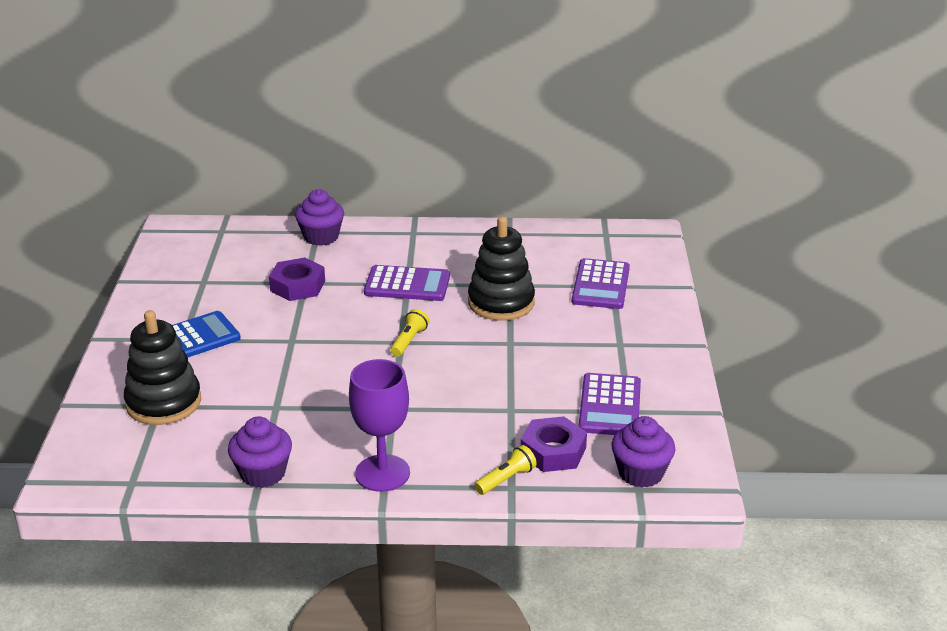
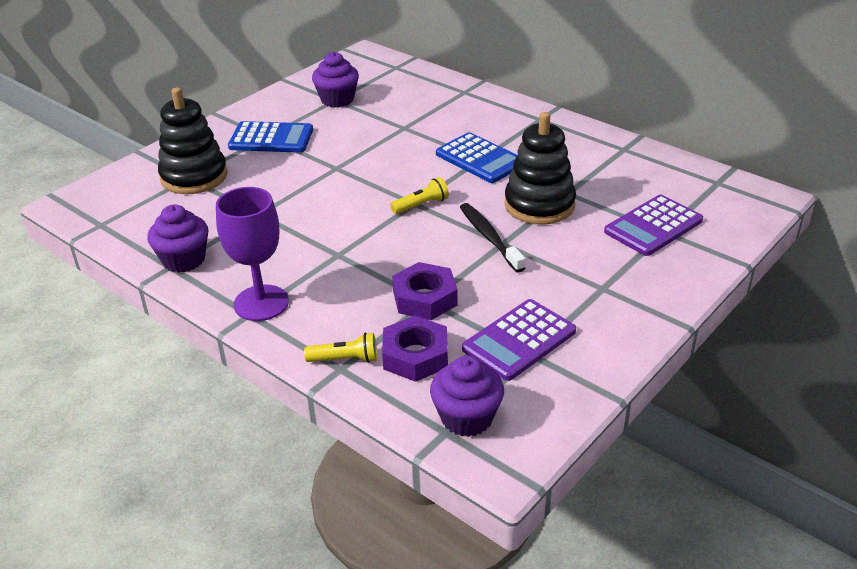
camera: 40 degrees right, 5 degrees up
(297, 286) = (395, 128): purple nut -> purple nut (425, 298)
(321, 237) = (462, 97): purple cupcake -> purple cupcake (337, 99)
(407, 284) = (480, 159): purple calculator -> blue calculator
(495, 343) = (489, 238): none -> black toothbrush

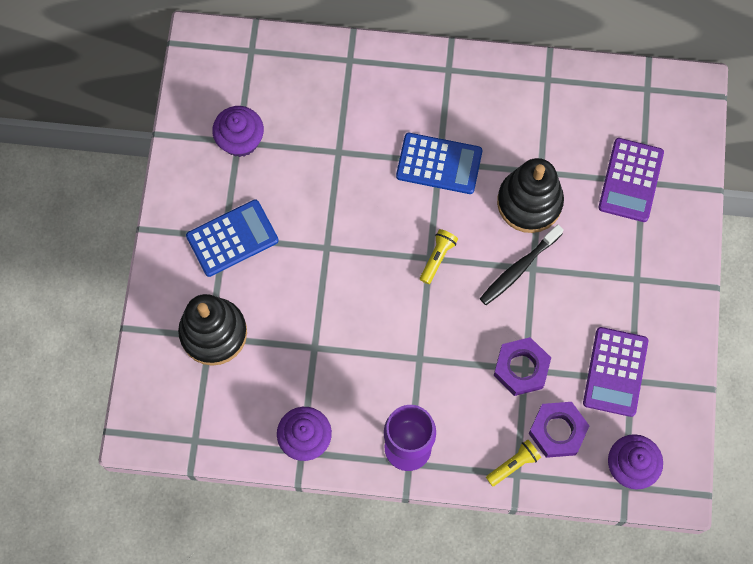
camera: 35 degrees left, 35 degrees up
(489, 238) = (519, 268): black toothbrush -> black toothbrush turned 75 degrees counterclockwise

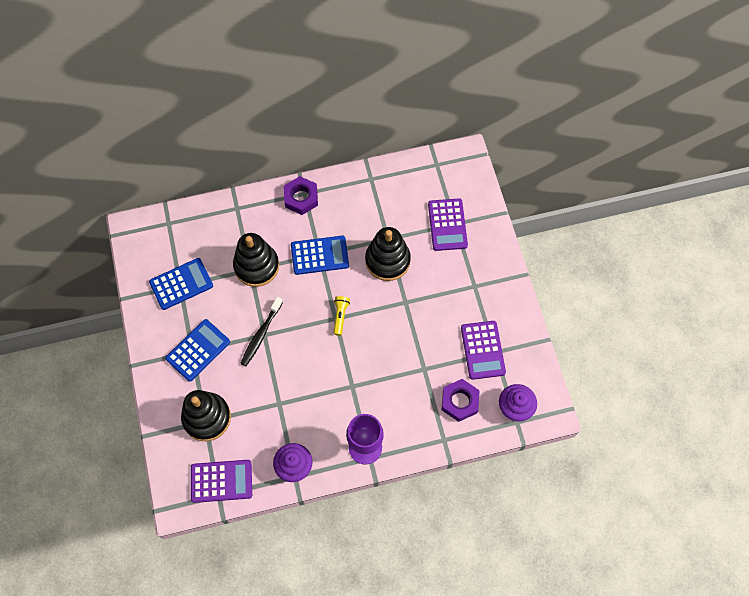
camera: 20 degrees left, 5 degrees down
(204, 423) = (221, 481): none -> purple calculator
(240, 140) = (181, 284): purple cupcake -> blue calculator
(348, 150) = (256, 266): none -> black stacking toy
(513, 464) = (439, 434): yellow flashlight -> none
(519, 268) = (396, 305): black toothbrush -> black toothbrush (261, 334)
(521, 368) = (421, 369): purple nut -> purple nut (301, 198)

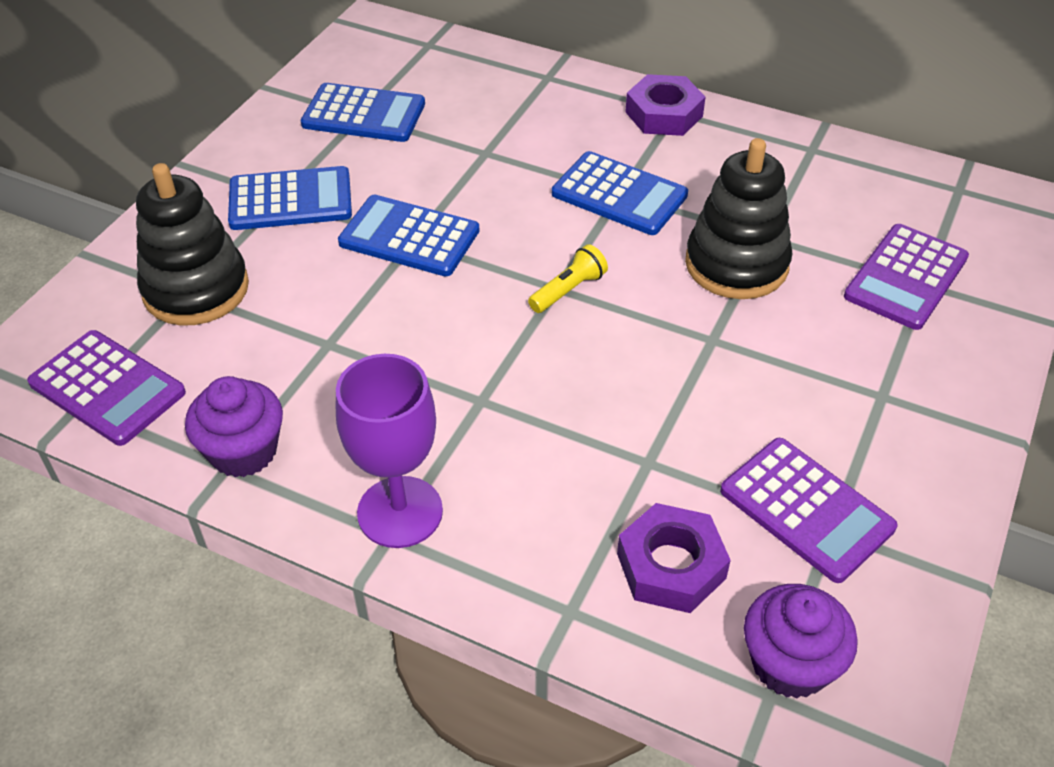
camera: 40 degrees right, 20 degrees down
(256, 266) = (500, 154): black stacking toy -> none
(261, 334) = (409, 237): black toothbrush -> blue calculator
(483, 350) = (806, 509): purple calculator -> purple calculator turned 75 degrees counterclockwise

